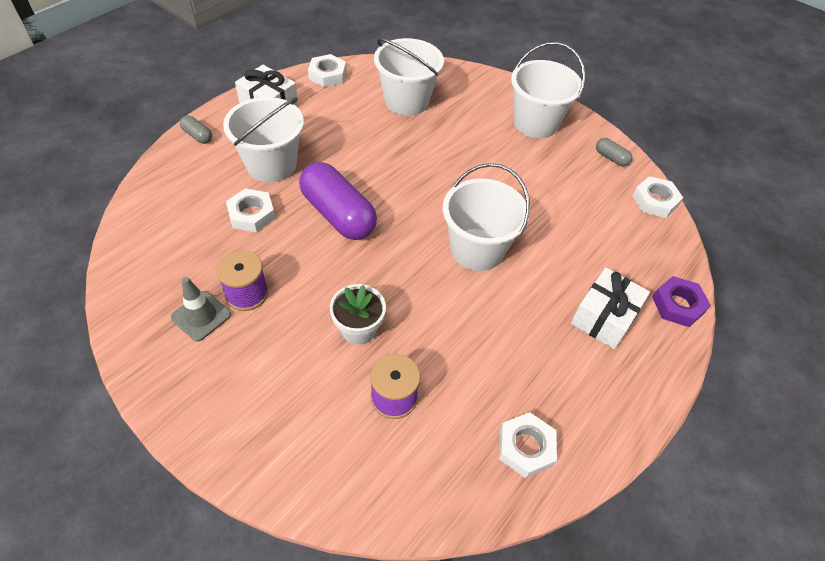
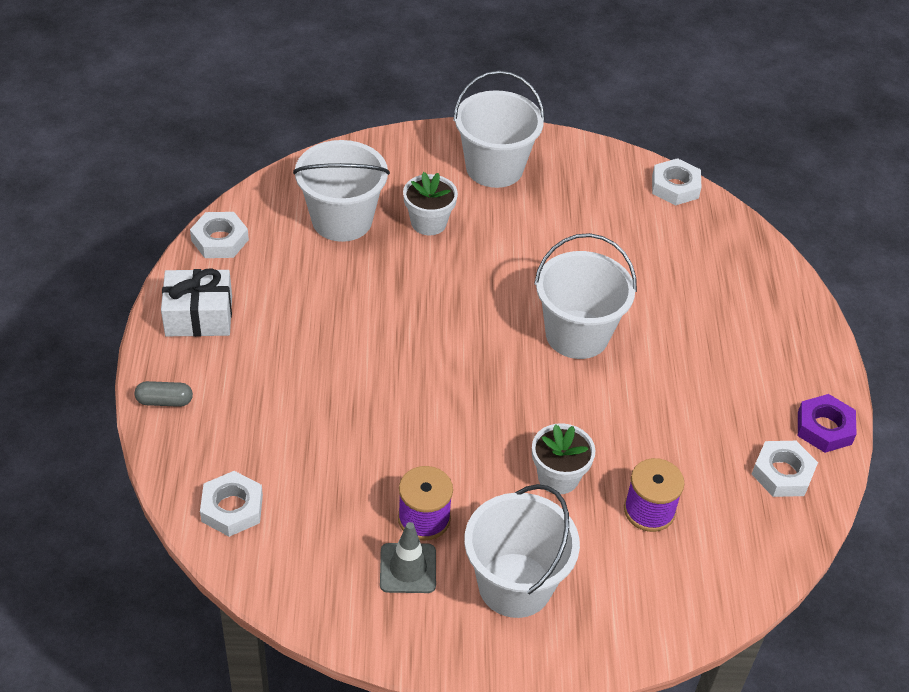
camera: 40 degrees left, 5 degrees down
(252, 214) = (332, 443): white nut -> white nut (232, 508)
(271, 165) = (287, 380): white bucket -> white bucket (515, 585)
(338, 214) = (416, 386): purple capsule -> none
(457, 130) = (428, 223): none -> white flower pot
(604, 317) = (736, 325): white gift -> none
(611, 158) = (598, 164): grey capsule -> none
(677, 305) = (779, 275): purple nut -> purple nut (824, 428)

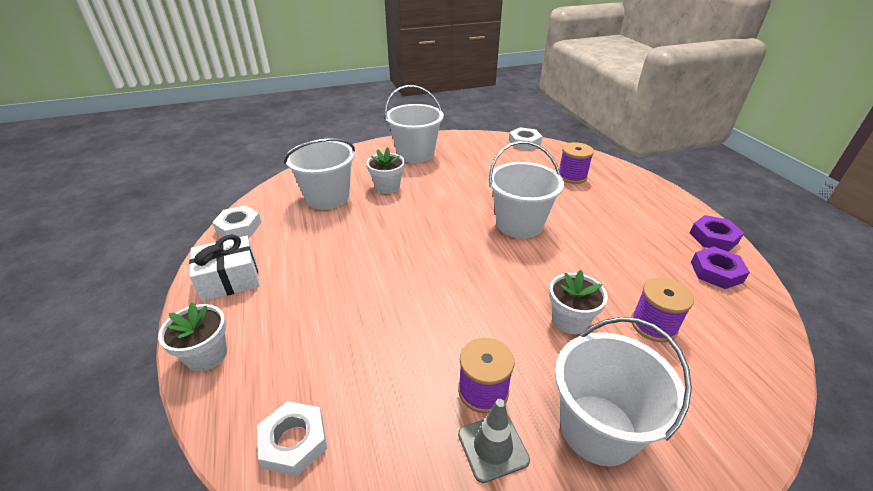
camera: 15 degrees left, 10 degrees down
(164, 401) = (207, 355): grey capsule -> white flower pot
(704, 274) = (572, 176): none -> purple spool
(782, 473) = (716, 272): white nut -> purple nut

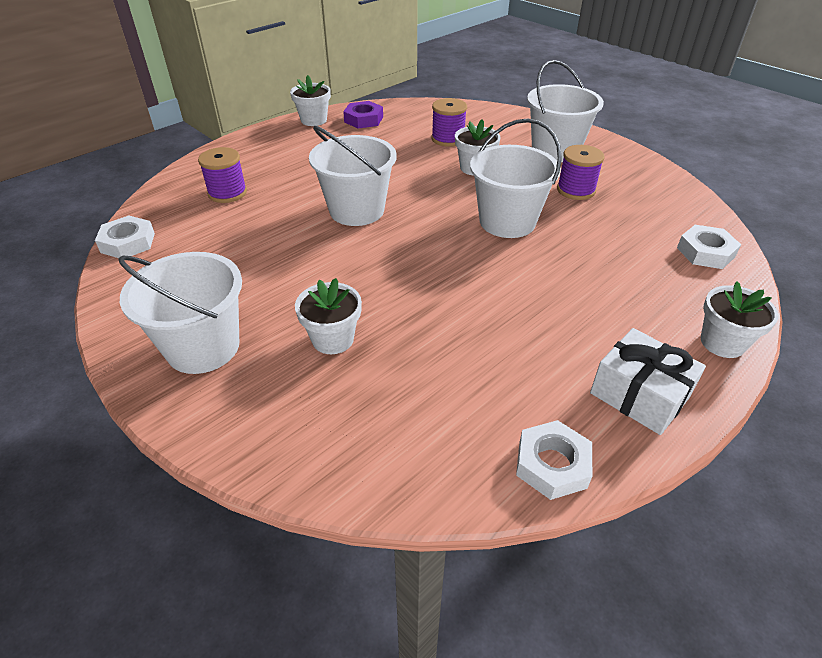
camera: 115 degrees left, 5 degrees up
(327, 197) = (402, 396): white bucket -> white bucket (507, 221)
(493, 447) = (608, 179): grey traffic cone -> none
(713, 237) = (313, 120): purple nut -> white flower pot

